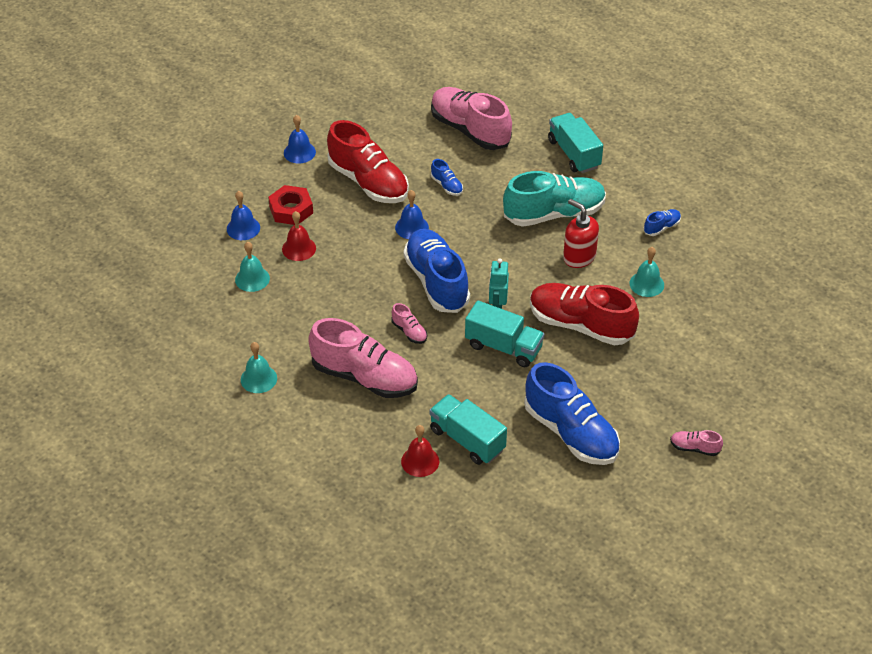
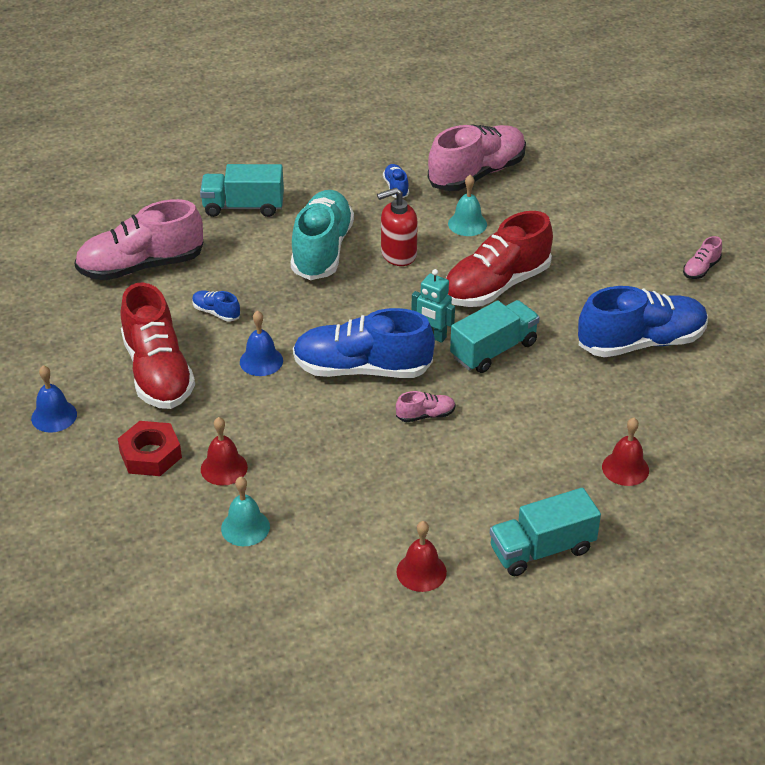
camera: 65 degrees left, 5 degrees down
(243, 228) = (148, 509): blue bell -> none
(258, 379) = (421, 572): turquoise bell -> red bell
(365, 377) = (474, 474): pink shoe -> pink shoe (477, 174)
(368, 182) = (158, 372): red shoe -> red shoe turned 90 degrees clockwise
(447, 186) = (216, 312): blue shoe -> blue shoe turned 135 degrees counterclockwise
(467, 440) = (612, 421): turquoise truck -> turquoise truck (542, 549)

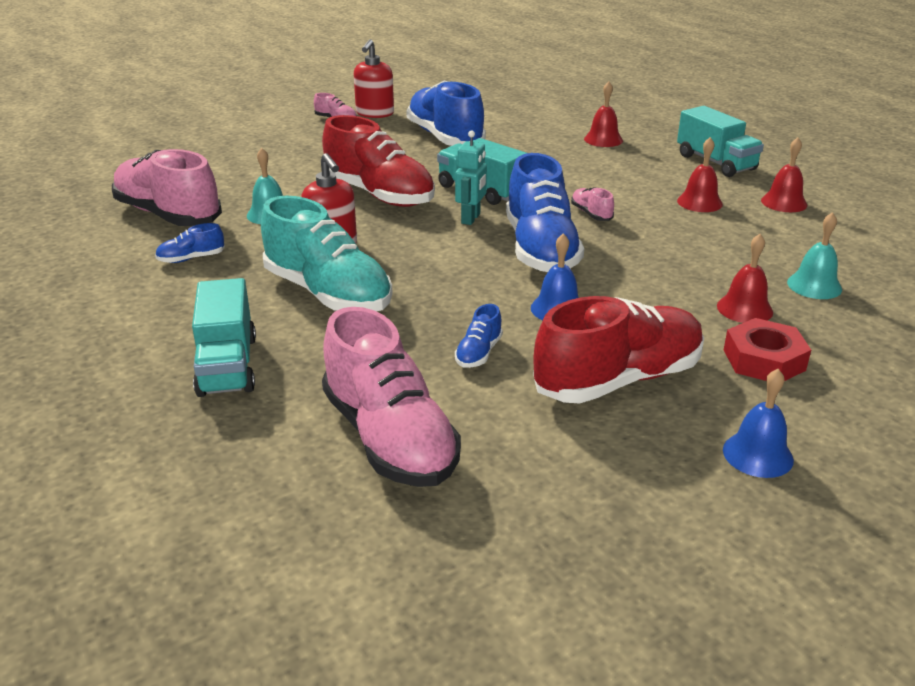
camera: 100 degrees left, 10 degrees down
(322, 250) = (328, 293): turquoise shoe -> turquoise shoe turned 135 degrees counterclockwise
(435, 502) = (699, 202): none -> red bell
(721, 297) = (374, 113): none -> red soap dispenser

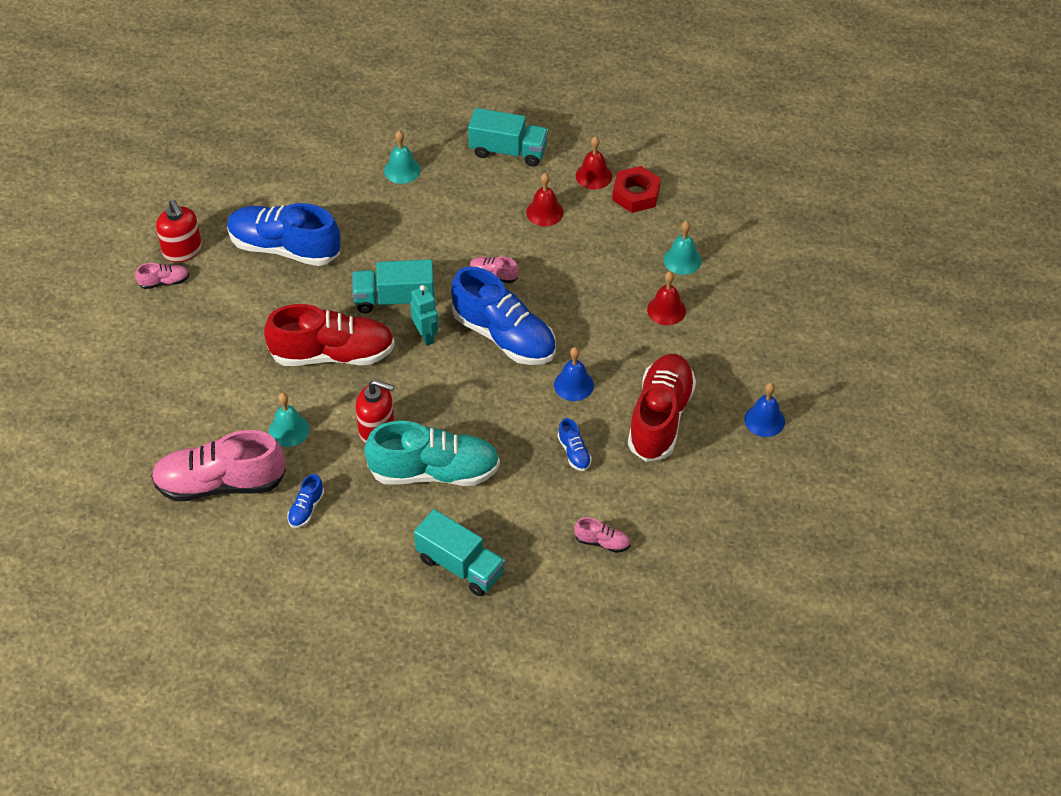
camera: 45 degrees left, 20 degrees up
(390, 438) = (602, 542): pink shoe -> pink shoe, size x0.42
(603, 139) = (402, 170): red bell -> turquoise bell
(764, 360) = (711, 348): red nut -> red nut (636, 194)

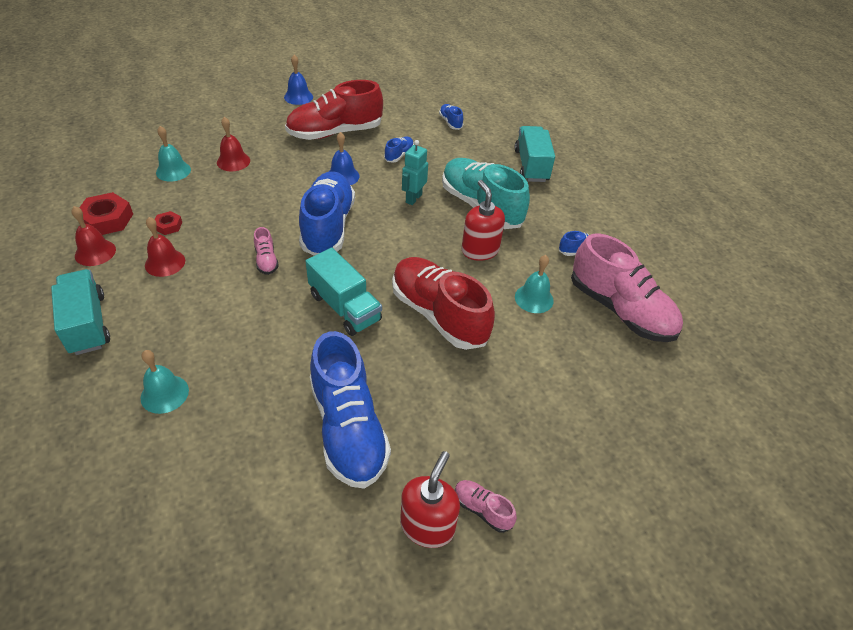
camera: 130 degrees left, 5 degrees down
(426, 336) = (367, 268): turquoise robot -> turquoise robot (413, 198)
(594, 230) = (168, 226): none -> red nut
(602, 542) = (450, 122): pink shoe -> blue shoe

